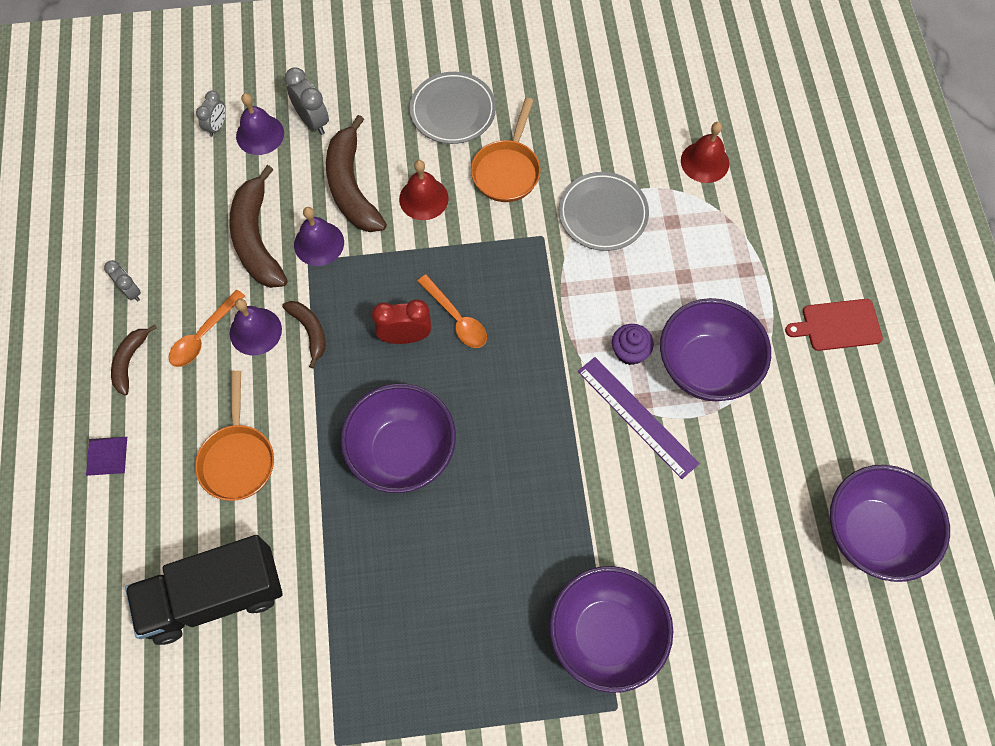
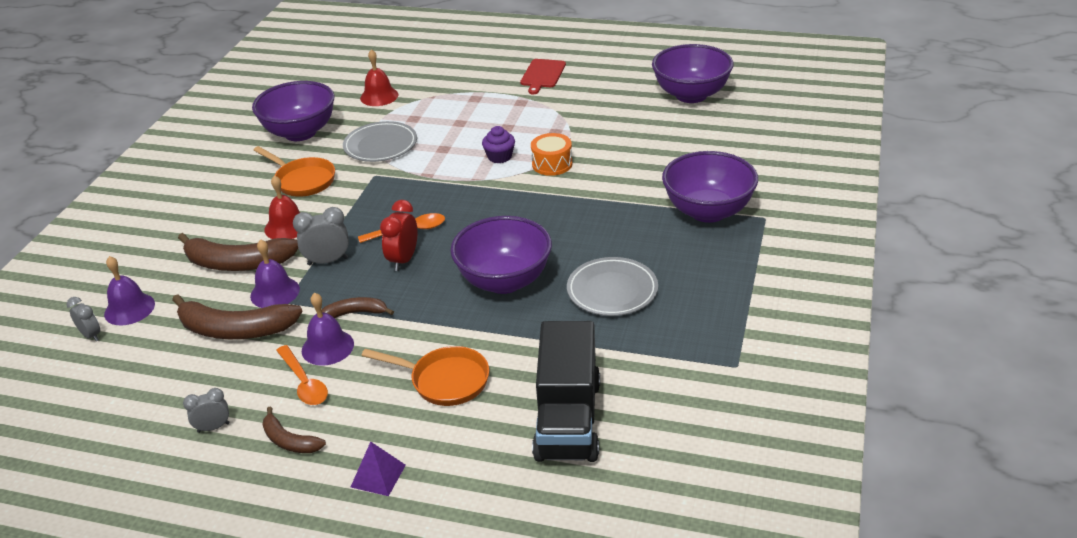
camera: 65 degrees left, 30 degrees down
(313, 121) = (150, 274): grey clock -> grey clock (328, 261)
(453, 111) = (222, 196): grey plate -> grey plate (612, 290)
(637, 416) = (552, 164): purple ruler -> orange drum
(706, 367) = (535, 129): purple bowl -> purple bowl (300, 132)

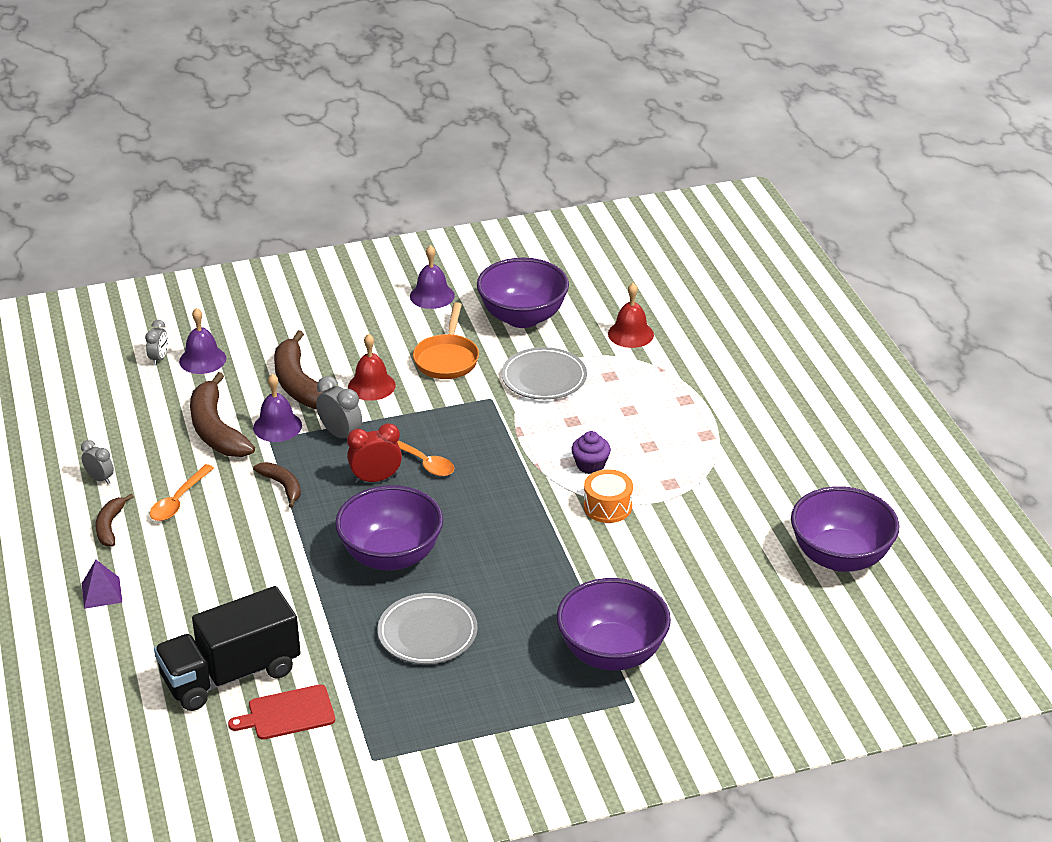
camera: 55 degrees right, 0 degrees up
(327, 347) = (229, 492): purple bell -> purple bell (432, 295)
(444, 380) = (232, 579): orange pan -> none
(542, 75) = (778, 426): red cutting board -> red cutting board (288, 713)

